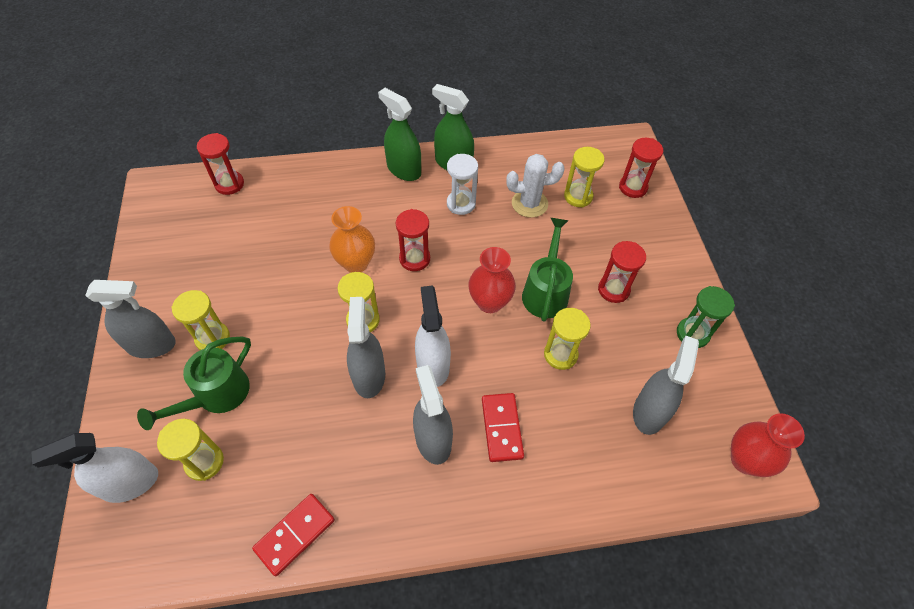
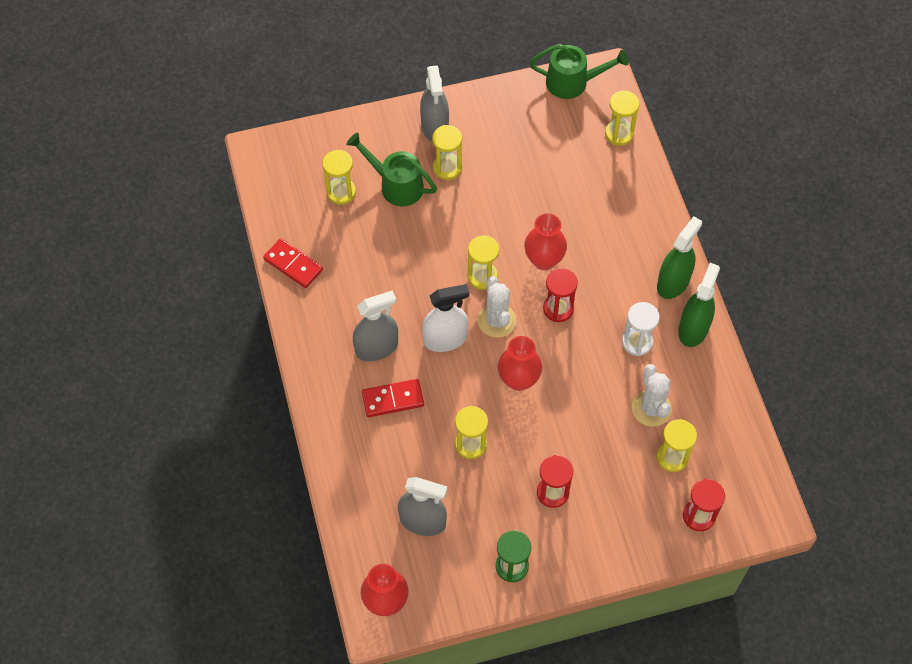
camera: 85 degrees right, 5 degrees up
(130, 483) = (320, 150): white spray bottle -> none
(229, 184) = (619, 134): red hourglass -> yellow hourglass
(356, 263) = (544, 260): orange vase -> red vase
(369, 376) = (428, 291): grey spray bottle -> none
(418, 313) = (497, 320): none -> white cactus
(545, 291) = (540, 429): green watering can -> green watering can (573, 82)

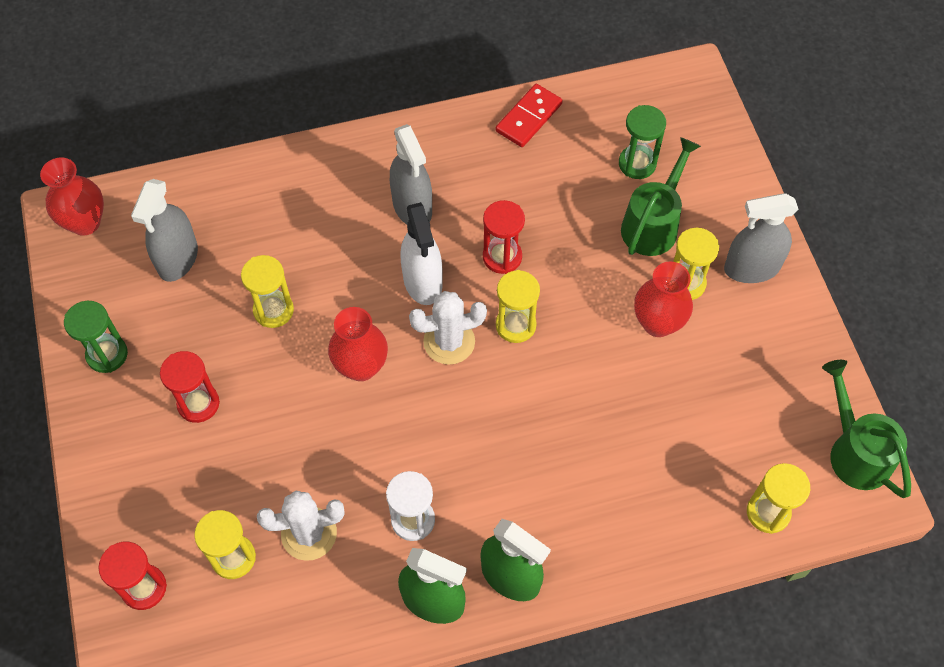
camera: 90 degrees right, 0 degrees up
(341, 192) = (637, 164): yellow hourglass -> green hourglass
(393, 399) = (341, 225): red domino -> none
(544, 260) = (544, 401): red vase -> red vase (658, 323)
(558, 309) = (466, 418): red hourglass -> red hourglass (502, 257)
(573, 82) = (854, 450): green watering can -> green watering can turned 150 degrees clockwise

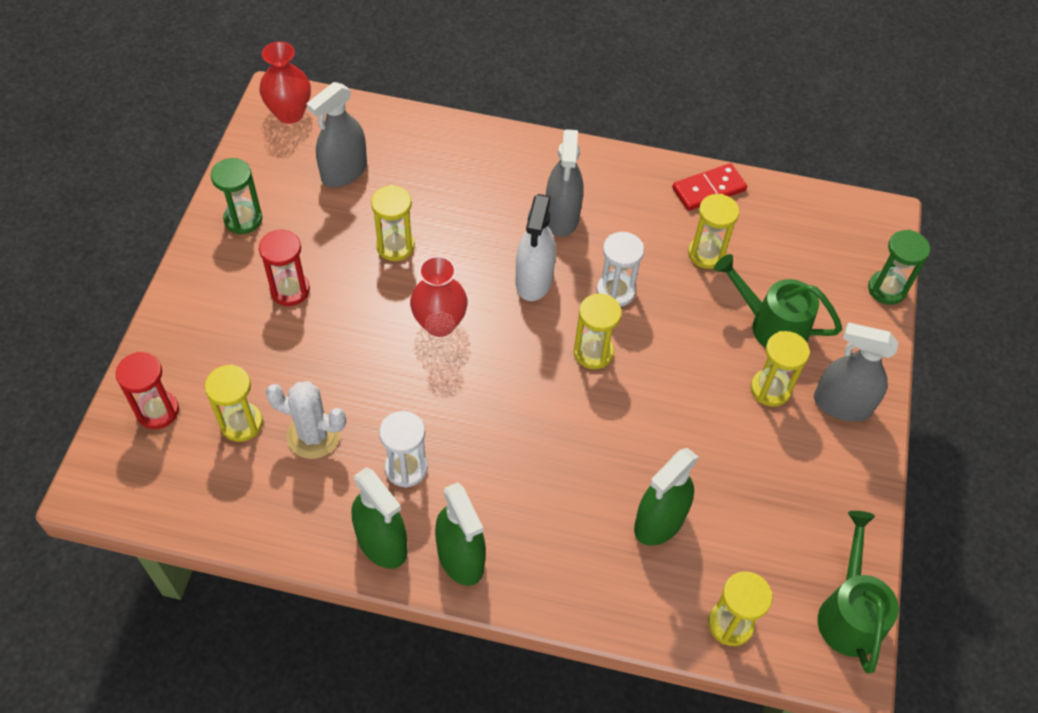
camera: 25 degrees right, 5 degrees down
(449, 342) = (526, 339): white cactus -> none
(502, 257) = (615, 291): red hourglass -> white hourglass
(561, 182) = (706, 254): none -> yellow hourglass
(637, 164) = (785, 269): green hourglass -> green hourglass (886, 289)
(653, 223) = (770, 325): green watering can -> green watering can turned 120 degrees counterclockwise
(658, 323) = (724, 410): red vase -> none
(660, 453) = (659, 522): none -> green spray bottle

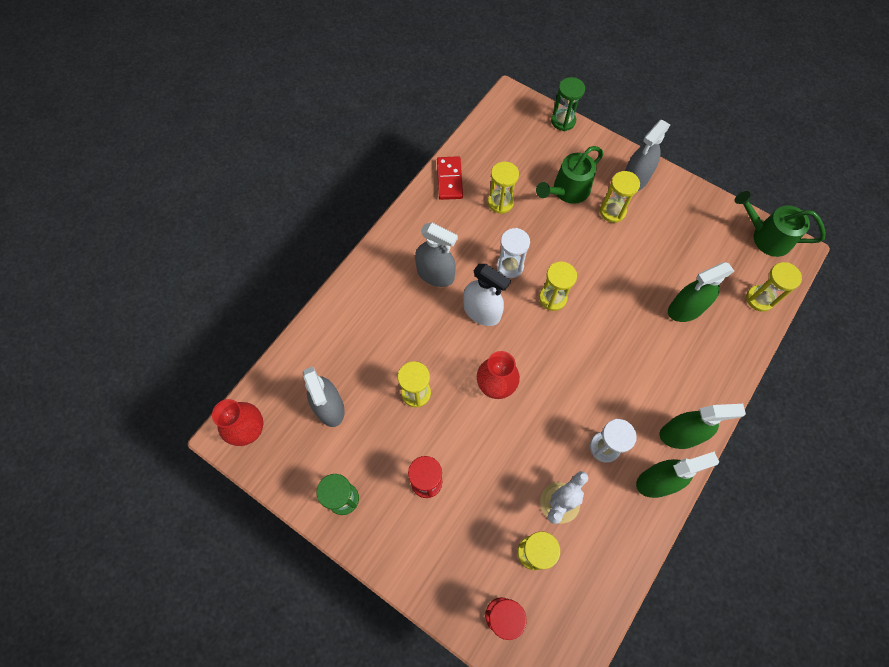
camera: 65 degrees left, 10 degrees up
(659, 522) = (685, 309): green spray bottle -> green spray bottle turned 90 degrees clockwise

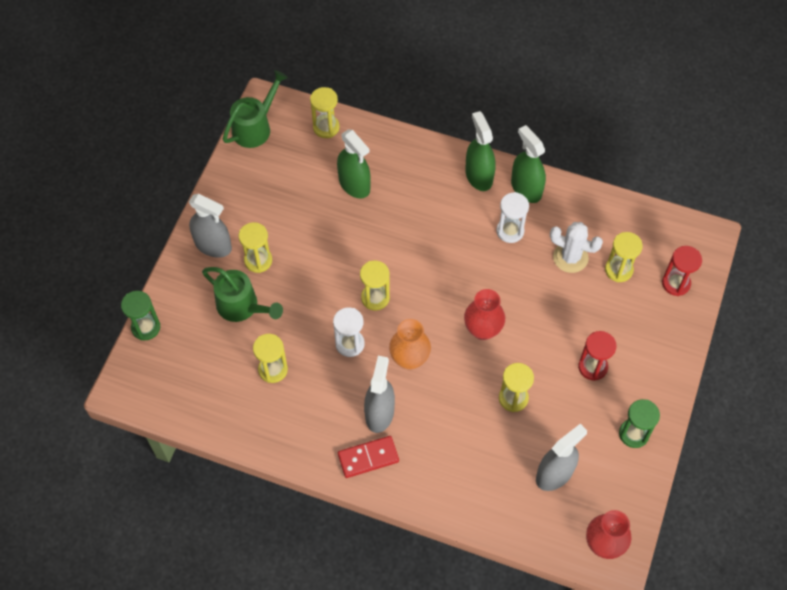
camera: 105 degrees left, 5 degrees down
(449, 179) = (254, 429): red domino -> red domino (368, 457)
(482, 312) = (409, 359): white spray bottle -> orange vase
(765, 237) = (255, 127): green watering can -> green watering can turned 150 degrees counterclockwise

